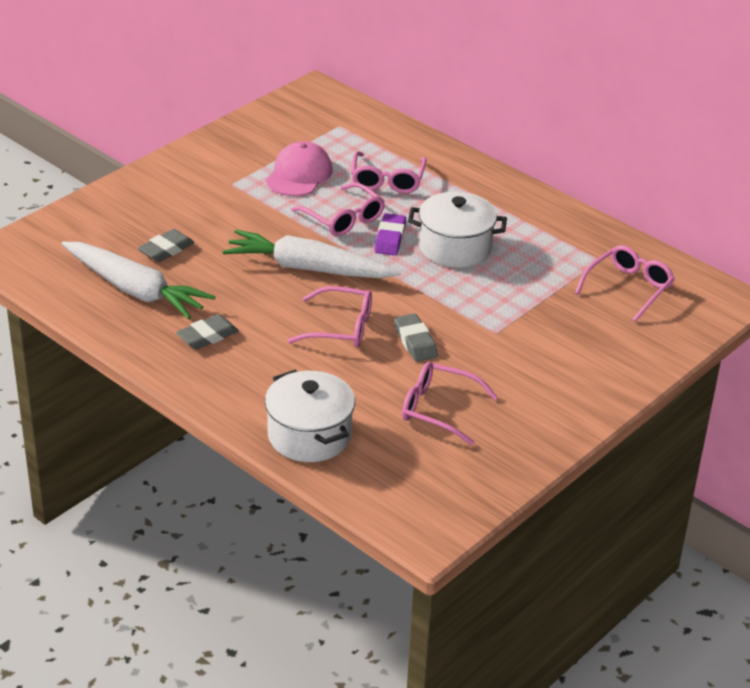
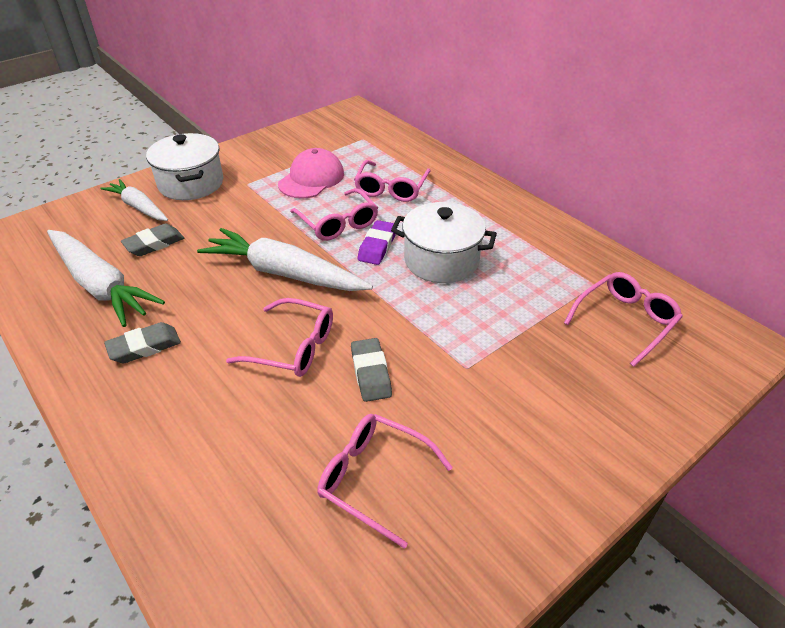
camera: 10 degrees right, 5 degrees up
(128, 215) = (138, 207): none -> white carrot
(309, 435) = (198, 507): white pot -> white pot (191, 183)

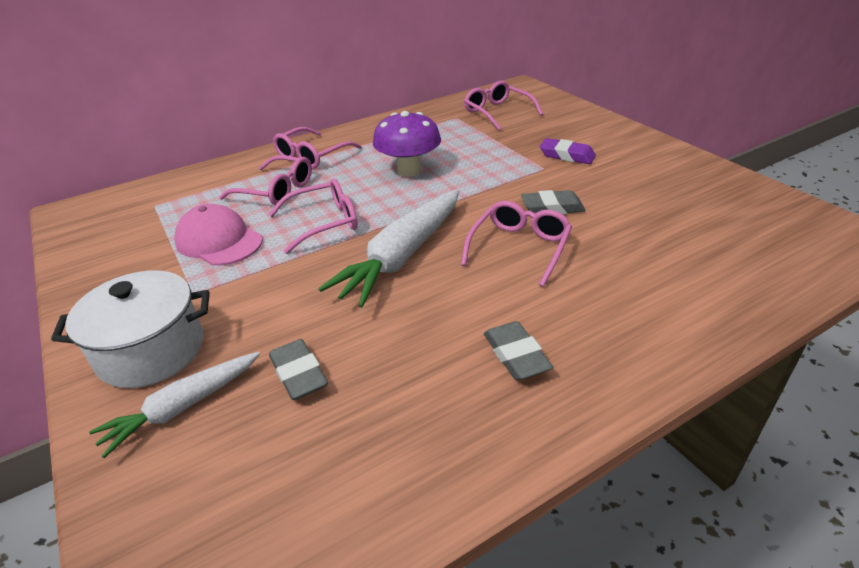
camera: 80 degrees left, 5 degrees down
(100, 285) = (382, 422): white carrot -> none
(373, 478) = (661, 209): pink glasses -> pink glasses (312, 156)
(377, 246) = (375, 201): purple eraser -> purple eraser (567, 155)
(441, 260) = (409, 171): white pot -> purple mushroom

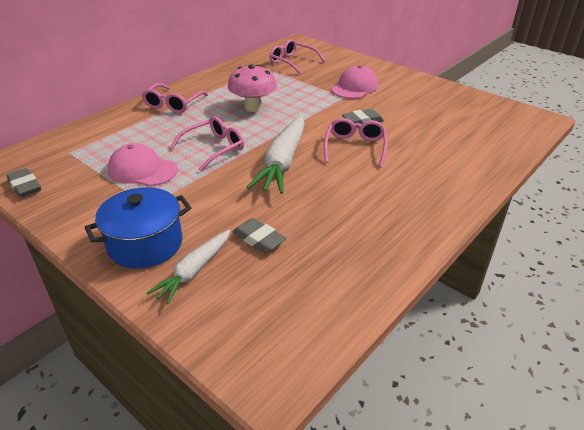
camera: 20 degrees left, 0 degrees up
(151, 350) = (145, 244): white pot -> blue pot
(277, 190) = (162, 131): pink glasses -> none
(409, 171) = (253, 107): purple mushroom -> pink mushroom
(516, 355) = (385, 207): grey eraser -> grey eraser (25, 186)
(567, 155) = (355, 87): purple eraser -> pink cap

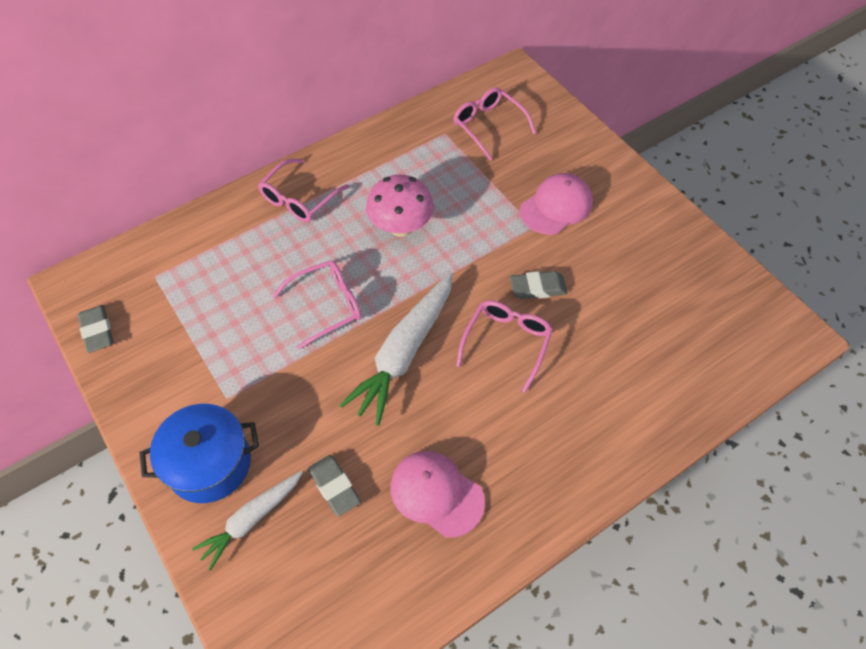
camera: 15 degrees right, 20 degrees up
(142, 170) = (233, 330): pink cap -> pink cap (436, 494)

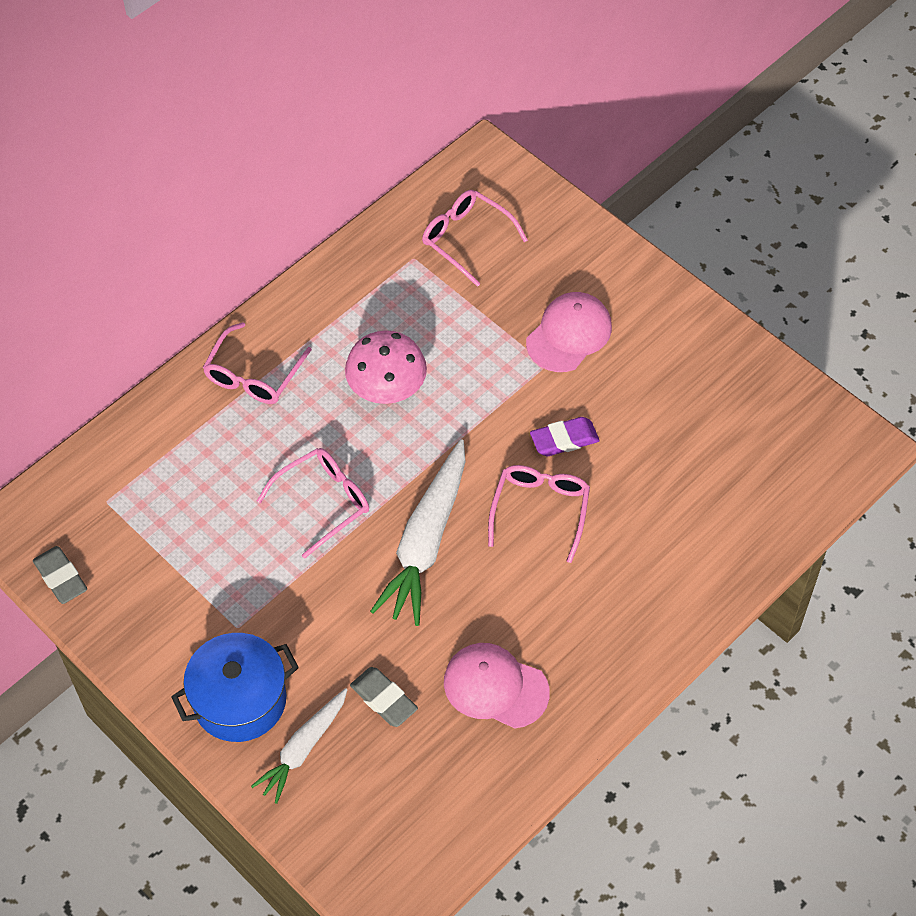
camera: 10 degrees left, 0 degrees up
(538, 288) = (564, 440): grey eraser -> purple eraser

